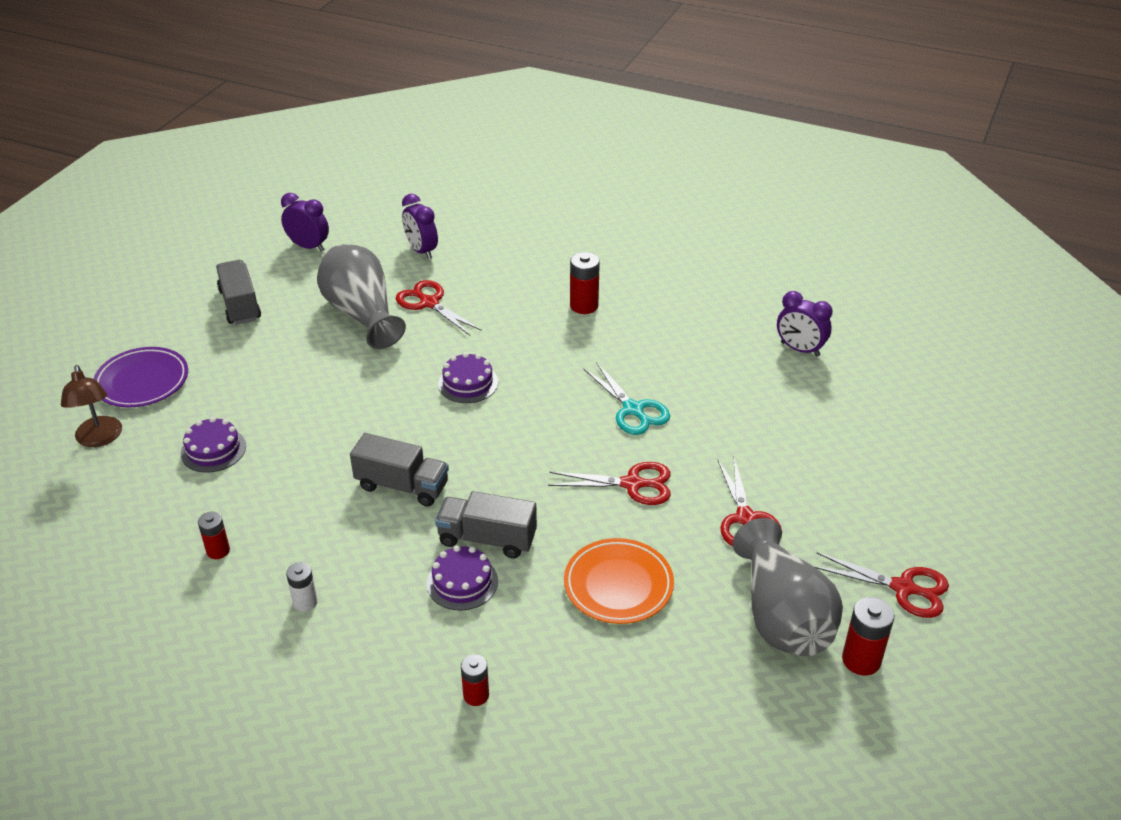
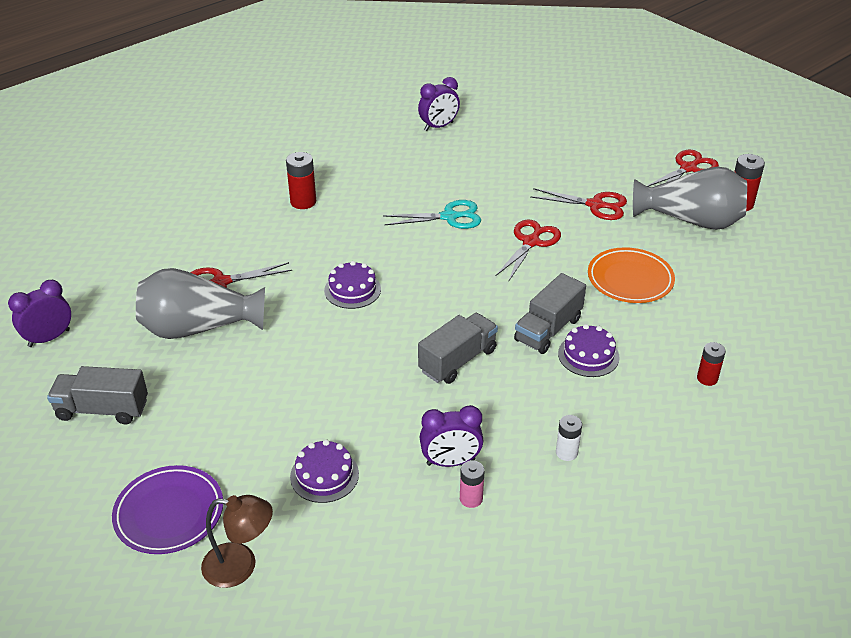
camera: 65 degrees left, 0 degrees up
(218, 551) = (471, 498): red battery -> pink battery
(421, 251) = (135, 267): purple clock -> purple clock (450, 462)

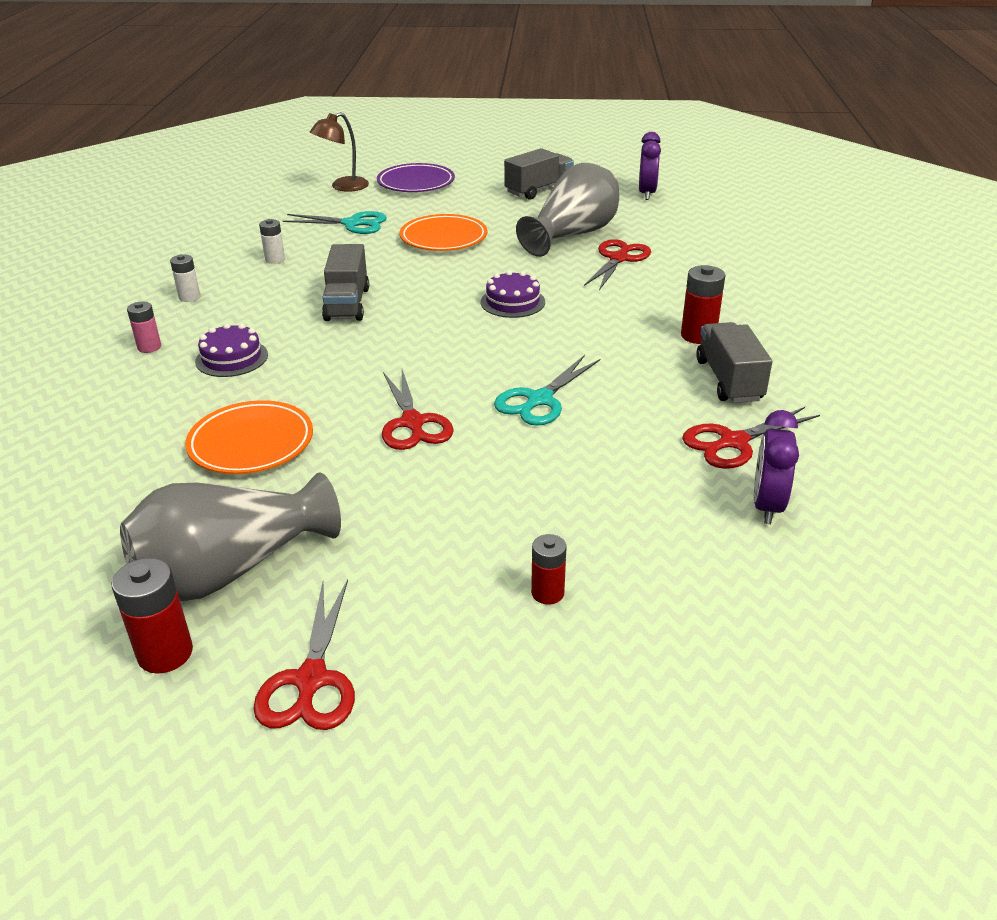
camera: 135 degrees right, 5 degrees down
(287, 393) = (443, 238): none -> orange plate
(324, 475) = (352, 224): purple cake -> turquoise scissors
(450, 462) = (275, 259): purple clock -> white battery
(471, 498) = (238, 253): pink battery -> pink battery (149, 347)
(548, 329) = (293, 358): grey truck -> grey truck (729, 380)
(595, 205) = (392, 513): red scissors -> red scissors (733, 442)
(707, 378) = (90, 394): red battery -> red battery (547, 593)

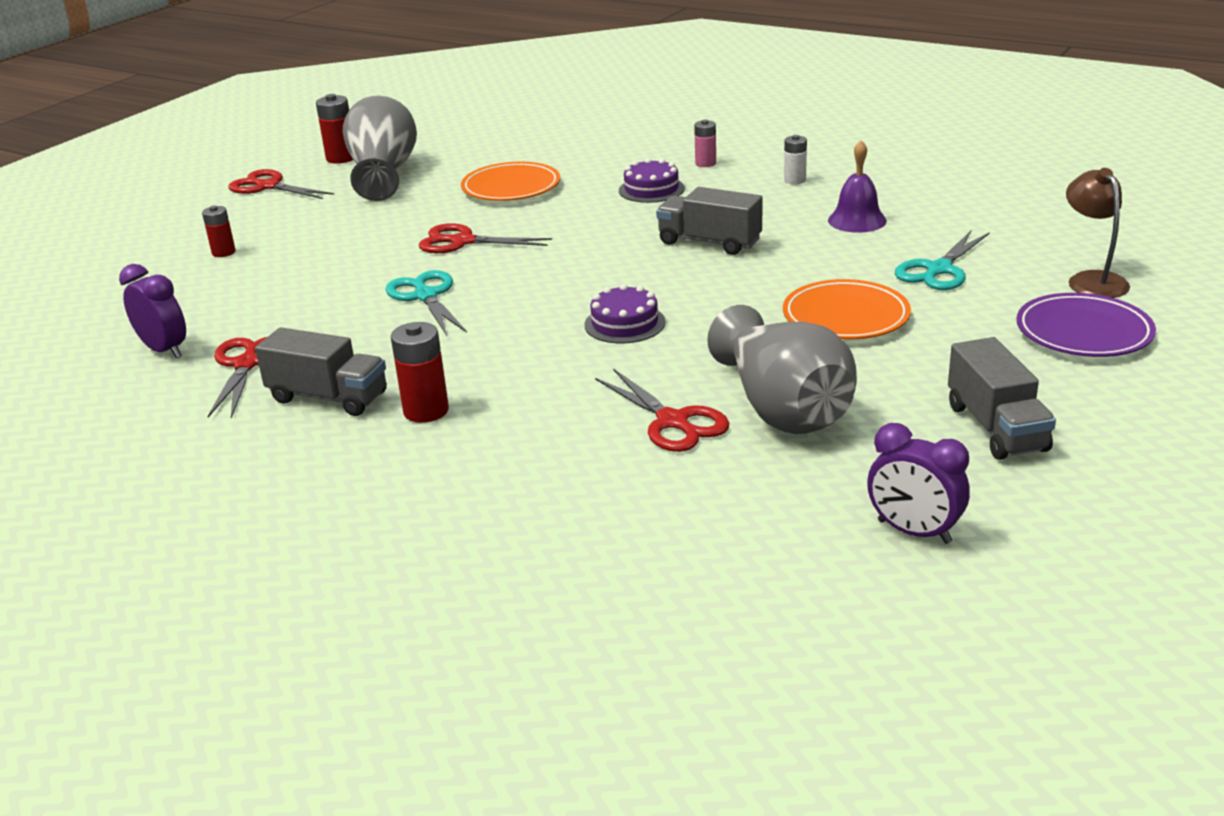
camera: 120 degrees right, 5 degrees down
(275, 259) = (857, 220): white battery -> purple bell

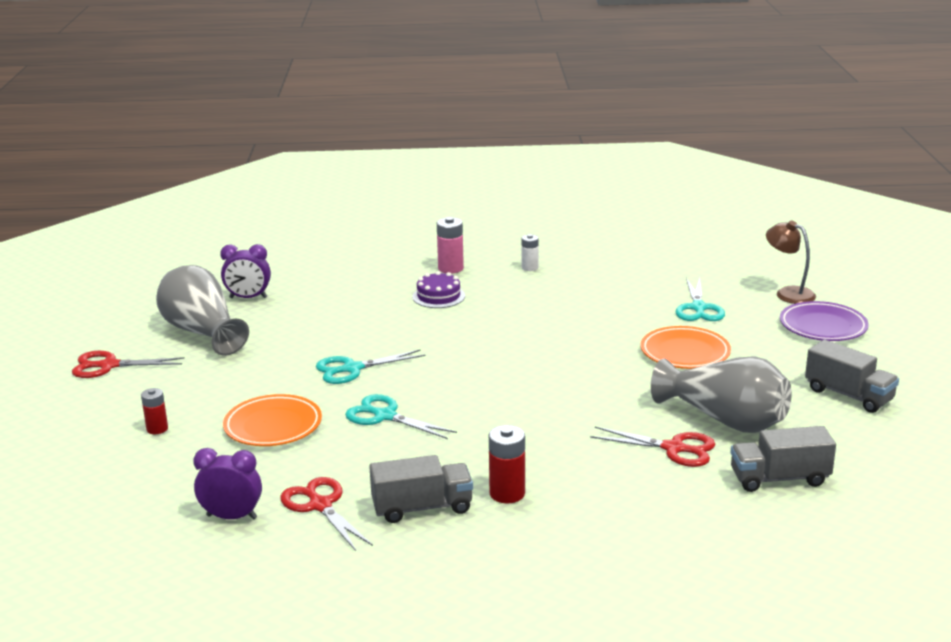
camera: 35 degrees left, 5 degrees down
(341, 158) = (141, 327): red battery -> none
(463, 242) = (352, 369): red scissors -> turquoise scissors
(511, 188) = (328, 319): orange plate -> orange plate (273, 426)
(624, 323) = (555, 395): purple cake -> none
(705, 163) = (450, 268): pink battery -> pink battery, size x1.53
(709, 242) = (533, 325): grey truck -> grey truck (779, 478)
(857, 220) = (607, 287): purple bell -> none
(914, 532) = (882, 466): purple clock -> purple clock (248, 298)

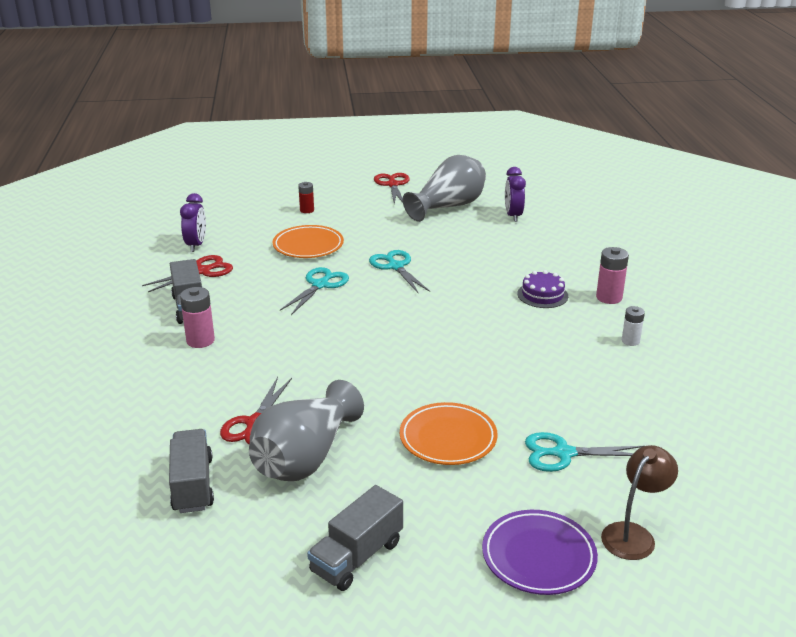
camera: 85 degrees right, 5 degrees up
(507, 493) = (200, 340): red battery -> pink battery

